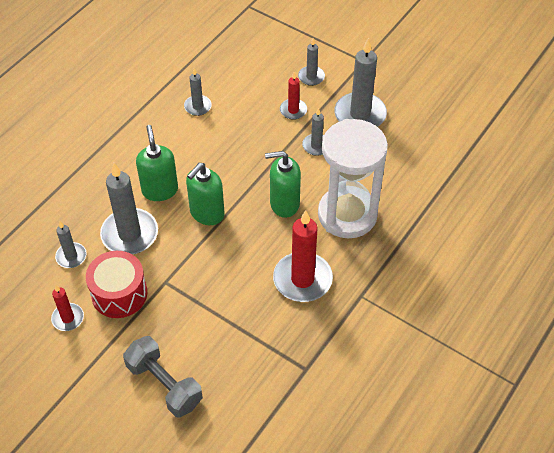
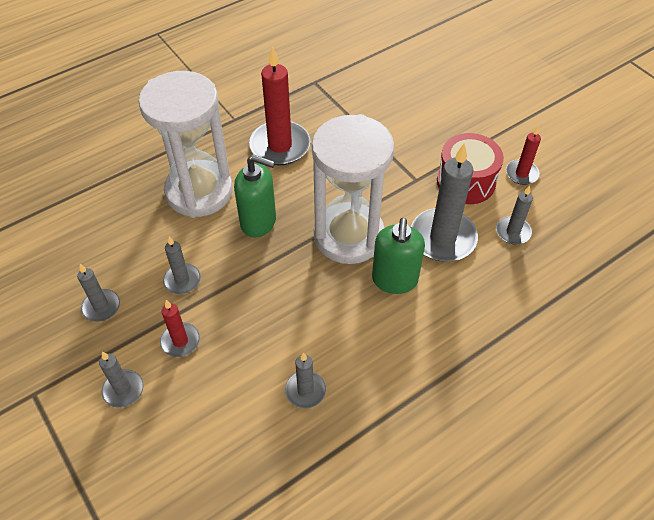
camera: 160 degrees left, 0 degrees up
(164, 384) = (439, 101): grey dumbbell -> none
(207, 213) = (349, 236): green soap dispenser -> white hourglass
(360, 114) = (101, 307): grey candle -> grey candle, size x0.53

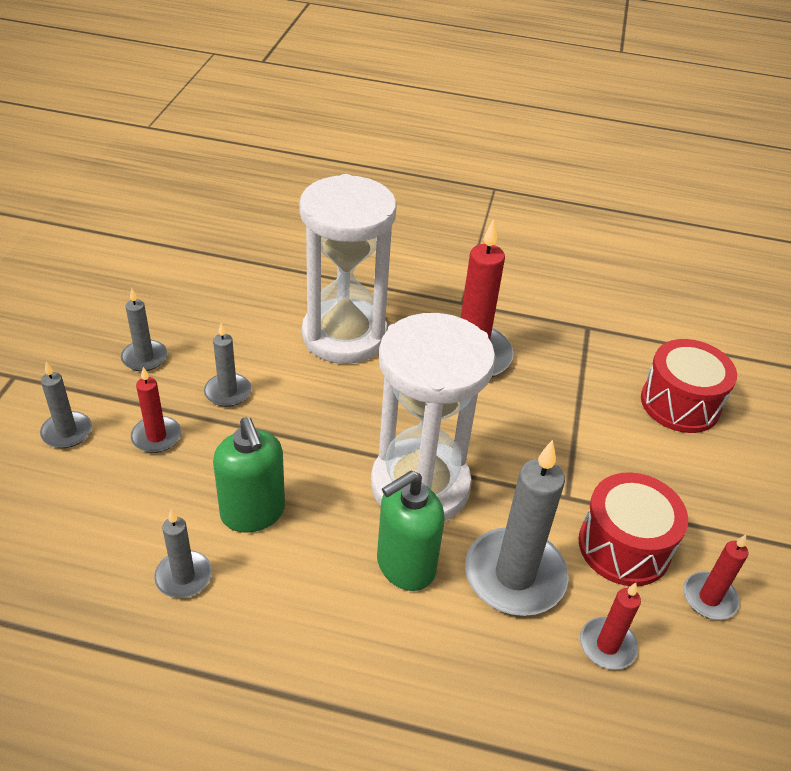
camera: 45 degrees right, 10 degrees down
(258, 222) = (357, 401): green soap dispenser -> green soap dispenser (253, 513)
(403, 89) = (680, 403): none -> red drum
(513, 232) = (607, 645): grey candle -> red candle

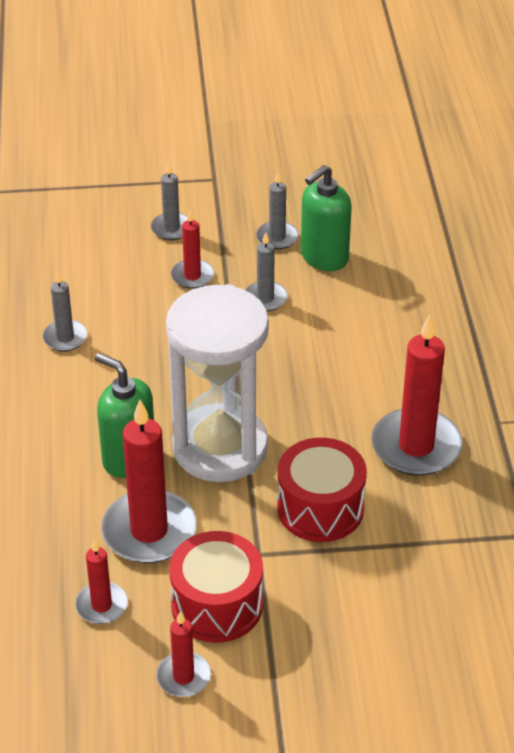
camera: 75 degrees right, 0 degrees up
(253, 513) = (141, 355): green soap dispenser -> green soap dispenser (324, 257)
(344, 336) = (386, 349): white hourglass -> none
(514, 575) = (149, 531): grey candle -> red candle
(680, 403) = (446, 632): red drum -> red drum (320, 508)

